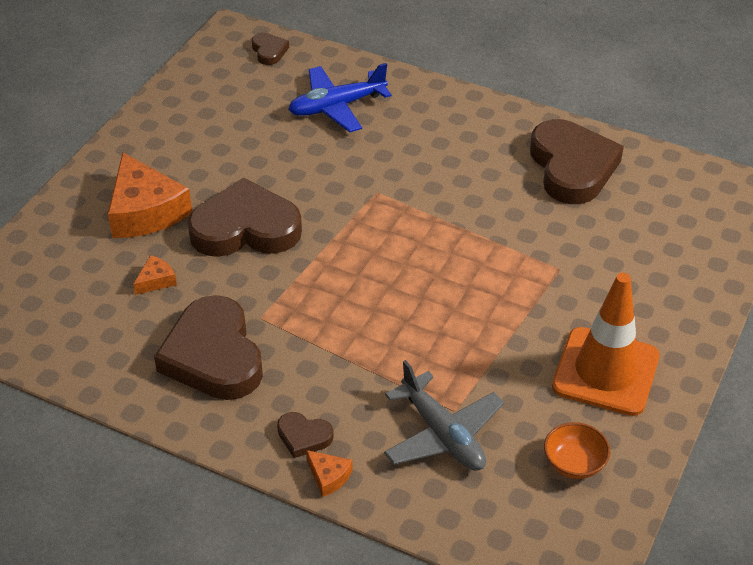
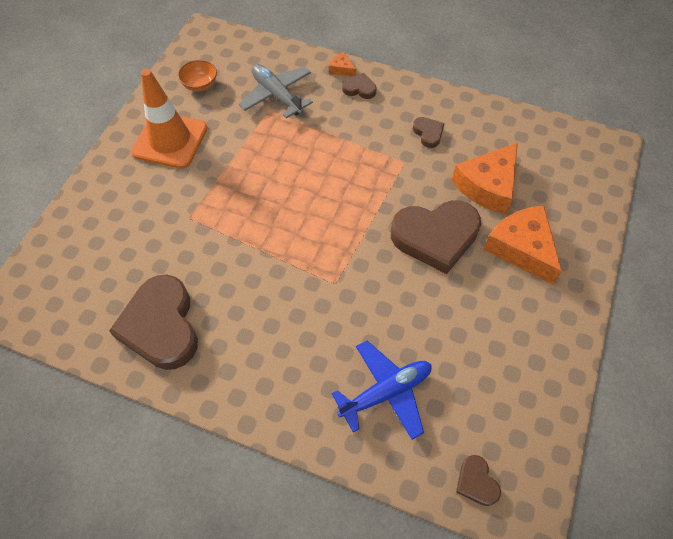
camera: 175 degrees right, 15 degrees up
(156, 280) = (487, 186): orange cheese -> orange cheese, size x2.27
(213, 356) = (428, 133): brown heart -> brown heart, size x0.45

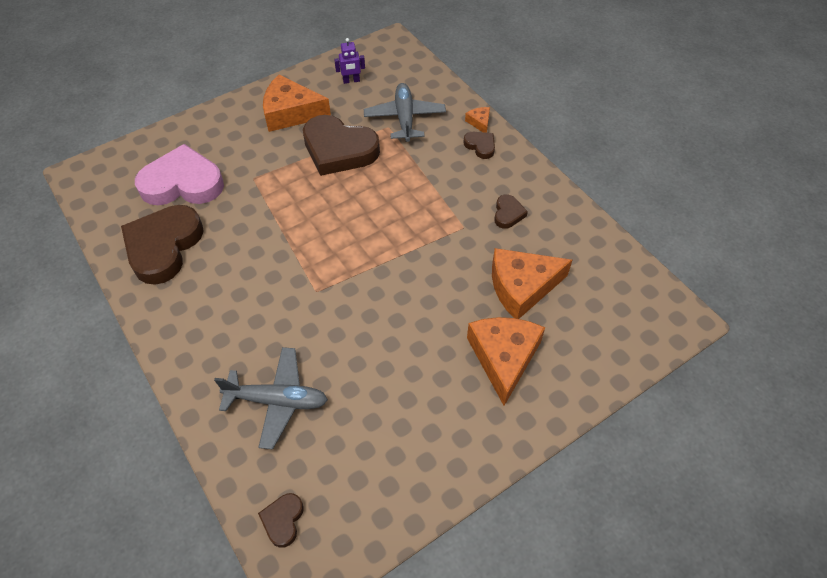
camera: 35 degrees right, 5 degrees down
(124, 258) = (183, 183): none -> pink heart
(170, 140) = (291, 113): orange traffic cone -> orange cheese
(200, 85) = (351, 81): orange bowl -> purple robot
(385, 392) = (277, 400): blue plane -> grey plane
(435, 237) = (433, 303): brown heart -> brown heart (339, 150)

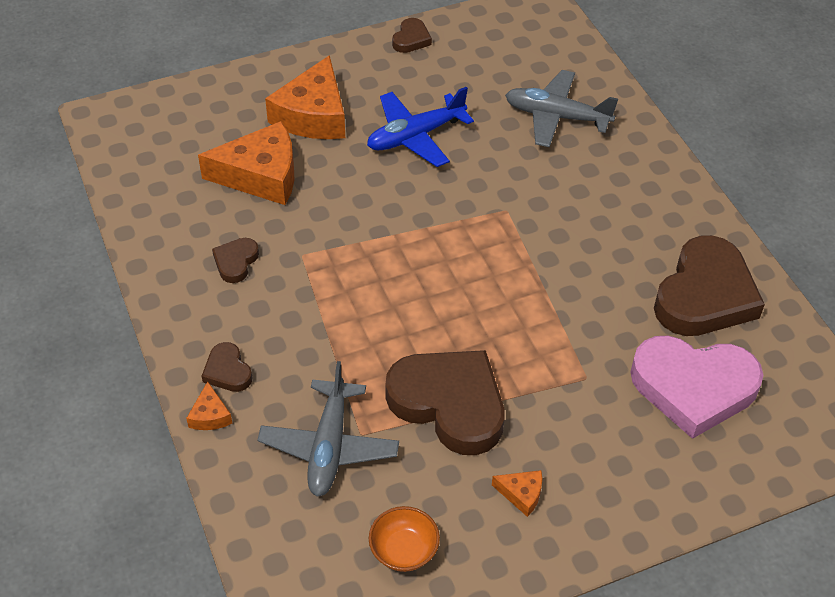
camera: 170 degrees left, 5 degrees down
(283, 520) = (554, 37): brown heart -> brown heart (411, 39)
(291, 113) = (521, 494): orange cheese -> orange cheese, size x0.44
(351, 81) = (404, 550): purple robot -> orange bowl
(405, 351) = (415, 136): none -> blue plane

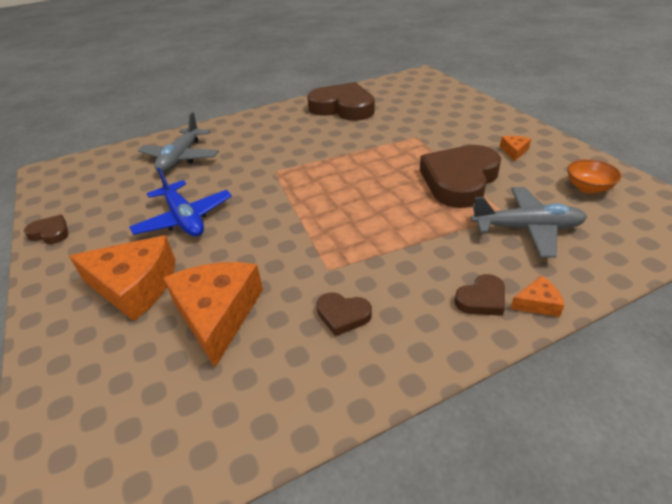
camera: 90 degrees left, 10 degrees down
(693, 387) = (410, 108): pink heart -> none

